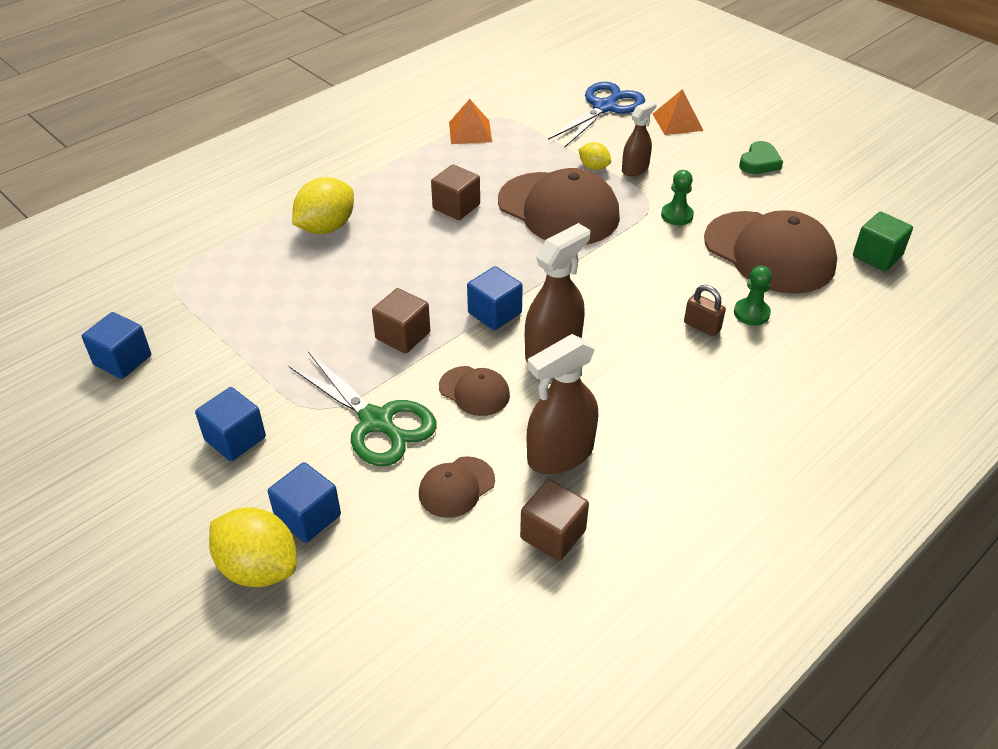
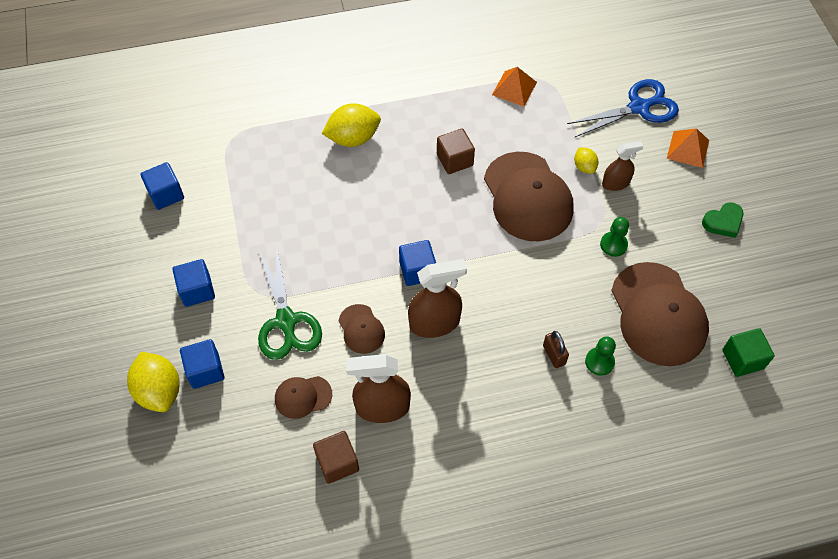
camera: 30 degrees right, 15 degrees up
(403, 335) = (345, 260): brown cube -> none

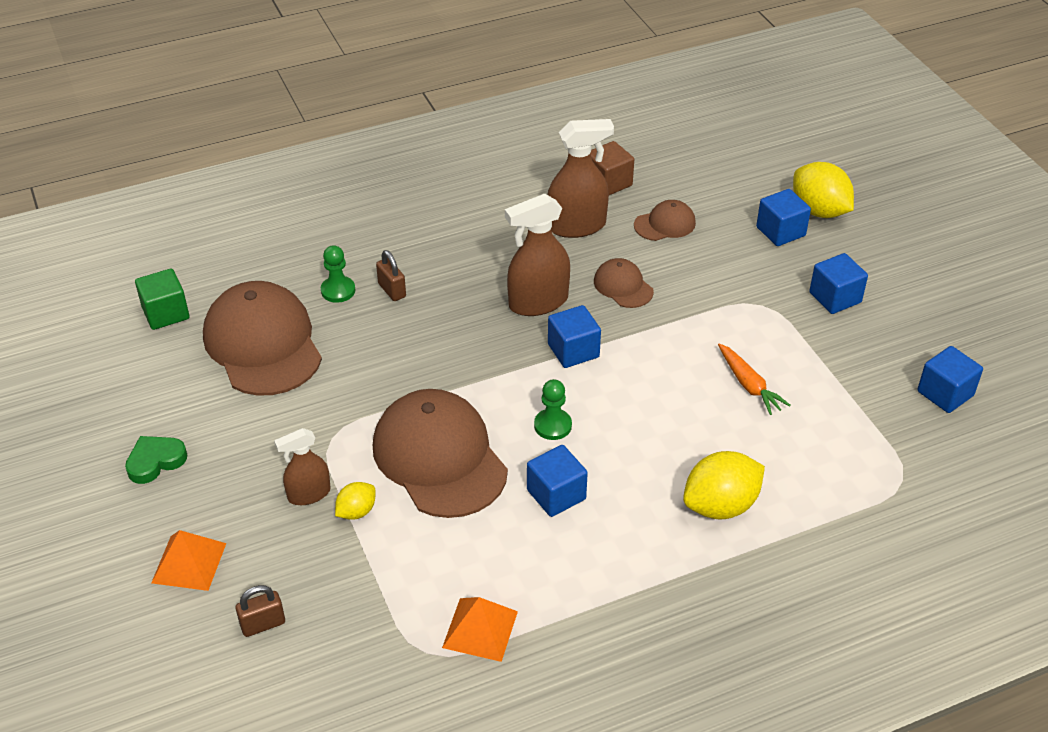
camera: 170 degrees right, 15 degrees down
(286, 321) = (714, 283): green scissors -> none
(298, 221) = (749, 385): none -> orange carrot
(454, 160) = (556, 495): brown cube -> blue cube
(584, 167) = (356, 511): yellow lemon -> yellow lemon turned 75 degrees clockwise
(613, 245) = (316, 413): green pawn -> green pawn (552, 425)
(638, 107) = (263, 624): blue scissors -> brown padlock

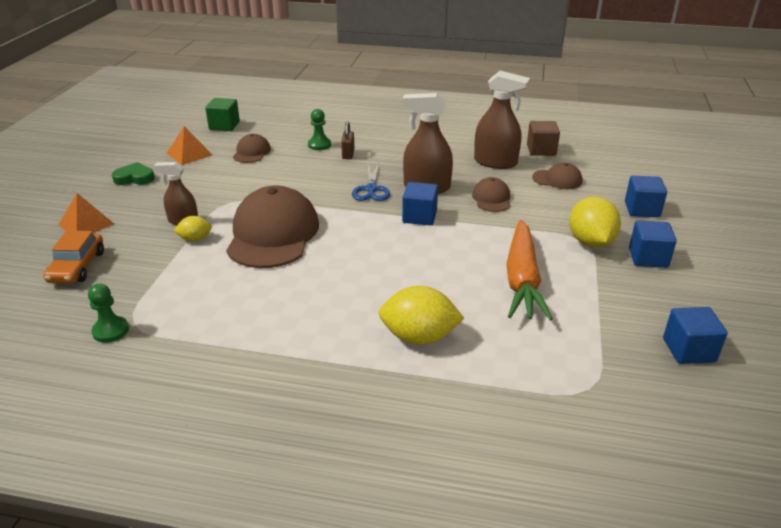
camera: 35 degrees right, 10 degrees down
(263, 344) = (251, 152): brown cap -> brown cap, size x0.48
(263, 624) = (77, 267): brown padlock -> orange car
(479, 335) = (371, 189): none -> blue scissors
(480, 629) = (179, 327): orange pyramid -> orange pyramid (189, 154)
(552, 425) = (359, 247): green pawn -> green pawn (111, 331)
(556, 495) = (316, 281): blue cube -> none
(749, 385) = (522, 279): orange carrot -> orange carrot, size x1.84
(819, 211) = (686, 208): yellow lemon -> yellow lemon (590, 242)

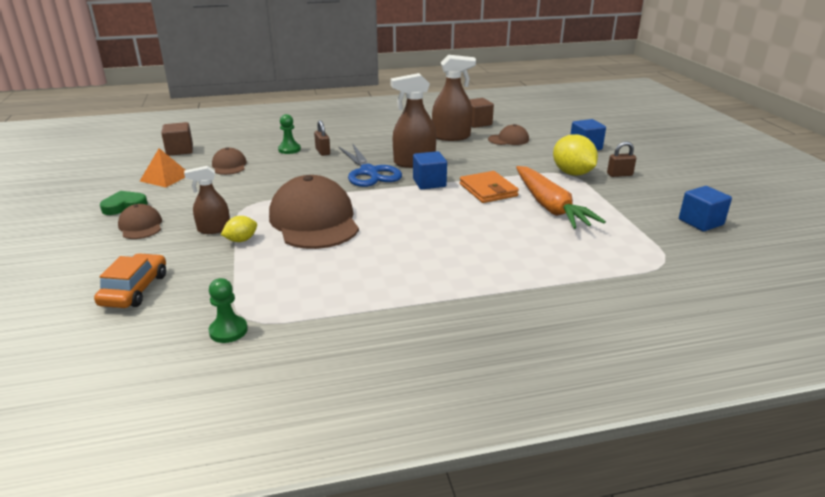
camera: 25 degrees left, 5 degrees down
(77, 267) = (135, 289): orange car -> orange car turned 150 degrees counterclockwise
(86, 224) = (108, 253): orange pyramid -> none
(224, 126) = (180, 150): green cube -> brown cube
(371, 189) = (369, 172): blue scissors -> blue scissors, size x1.51
(419, 337) = (514, 262): yellow lemon -> none
(473, 241) = (488, 190): none -> orange wallet
(491, 198) = (473, 160): brown cap -> brown cap (141, 226)
(648, 258) = (619, 174): blue cube -> brown padlock

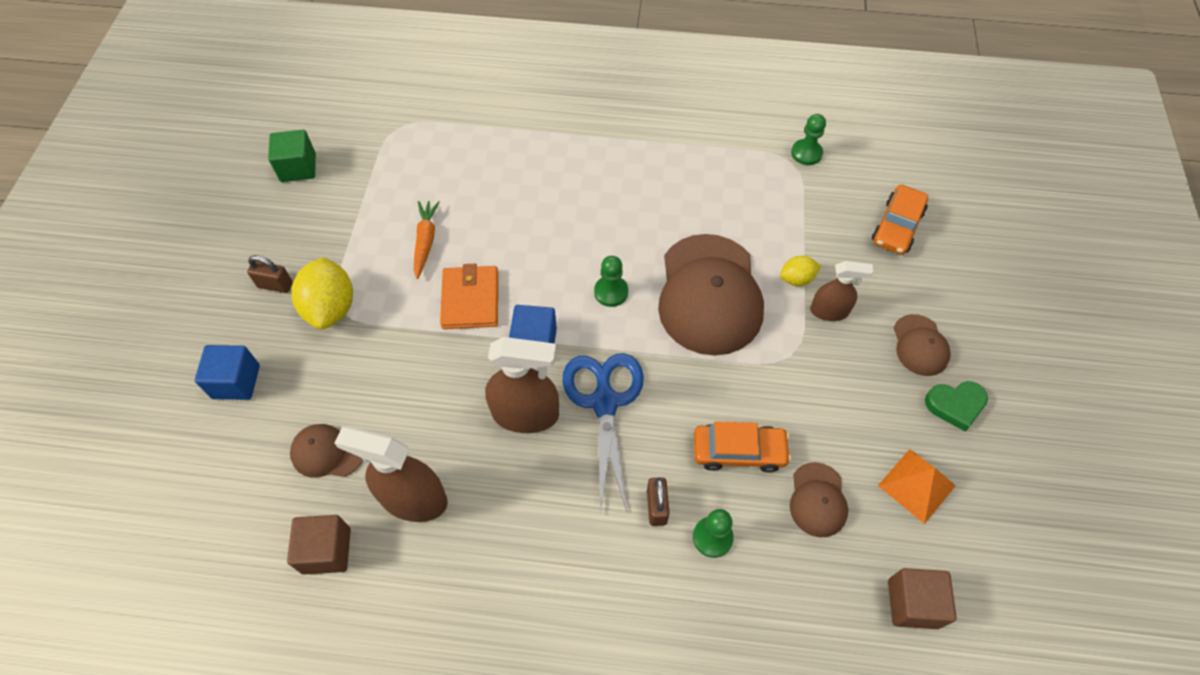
camera: 160 degrees left, 30 degrees up
(279, 171) = (739, 451): none -> orange car
(391, 209) = (611, 292): none -> green pawn
(550, 206) = (425, 241): orange carrot -> orange carrot, size x0.54
(700, 222) = (298, 168): blue cube -> green cube

